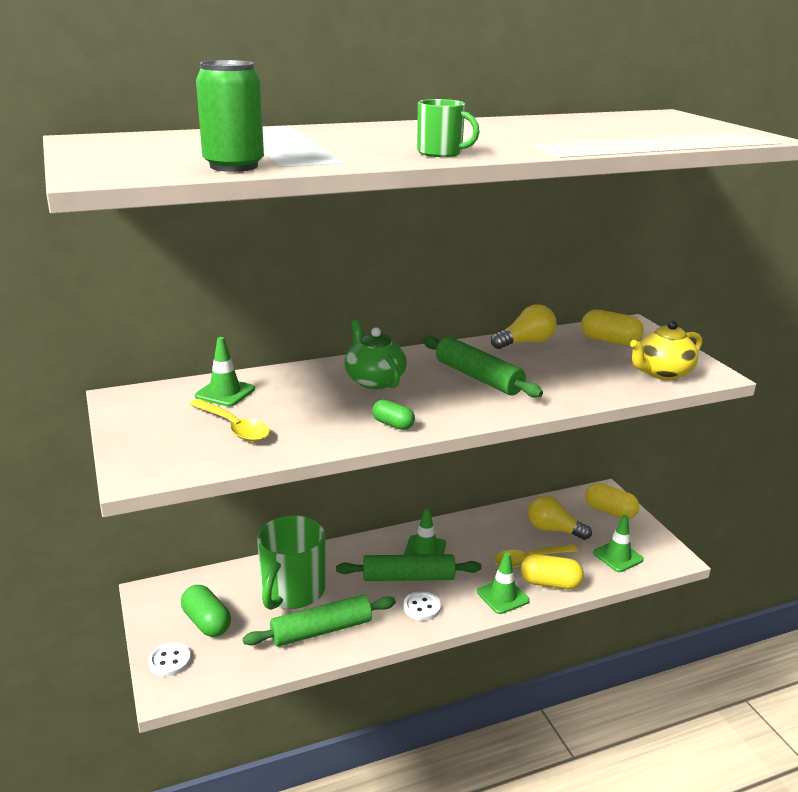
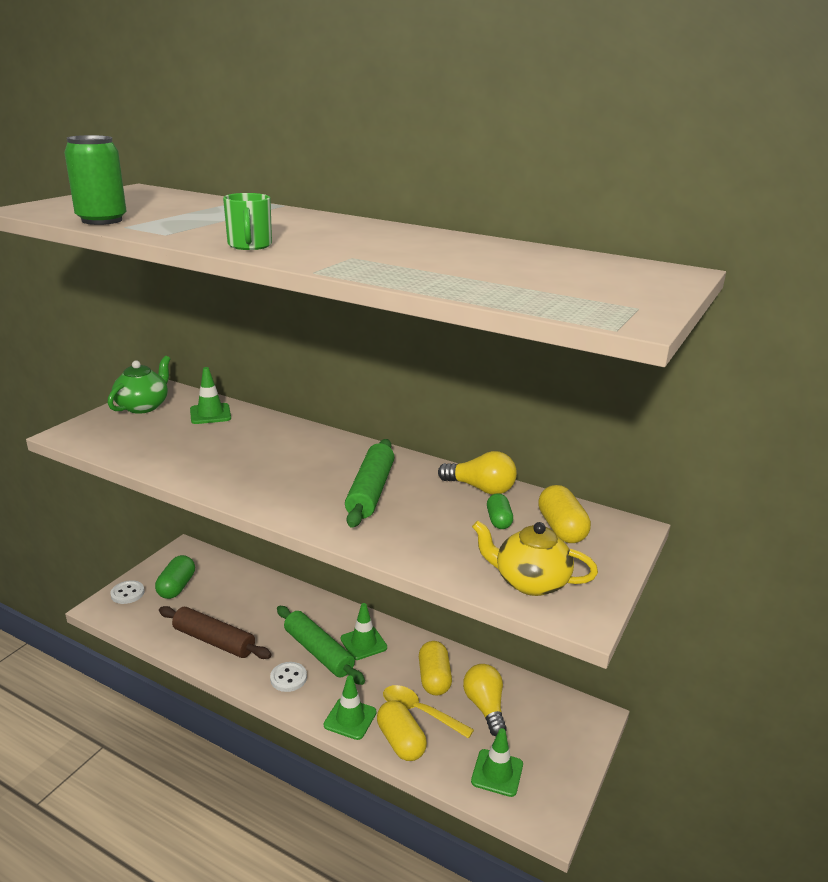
camera: 50 degrees right, 0 degrees up
(233, 427) = (162, 436): yellow spoon -> none
(292, 591) = (243, 604): green mug -> none
(321, 630) = (214, 640): green rolling pin -> brown rolling pin
(374, 381) = (301, 453): green teapot -> green teapot (143, 406)
(393, 424) = (235, 487): green capsule -> green capsule (498, 520)
(610, 511) = (566, 734): yellow capsule -> yellow capsule (434, 678)

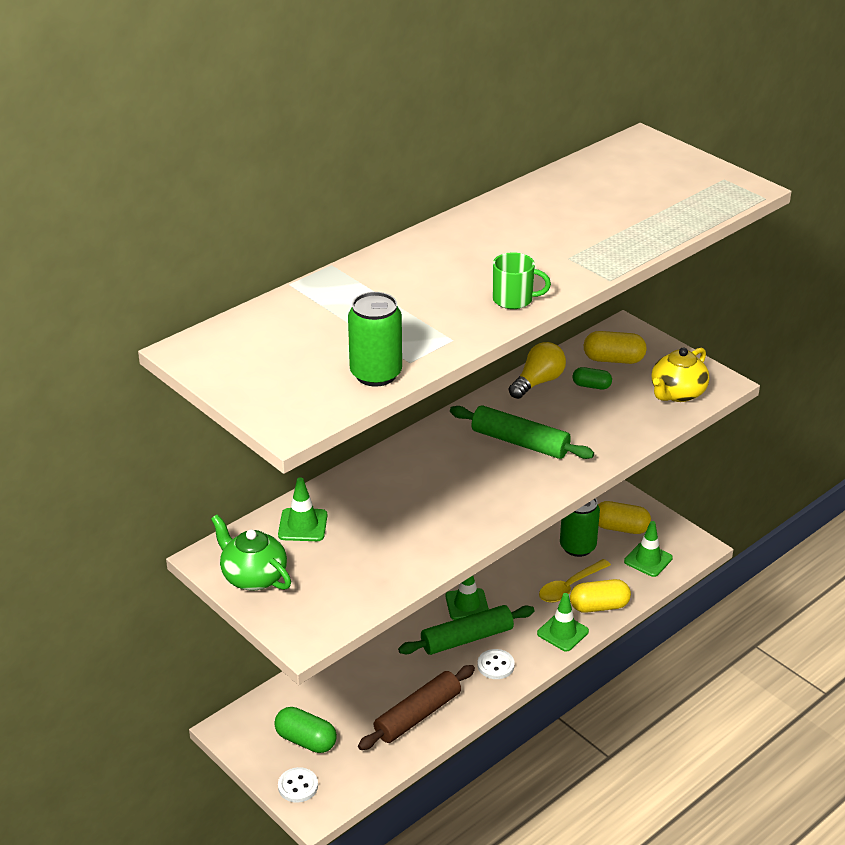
camera: 70 degrees left, 10 degrees up
(434, 678) = (532, 568): yellow capsule -> yellow capsule (620, 528)
(485, 707) = (577, 547): yellow light bulb -> green can

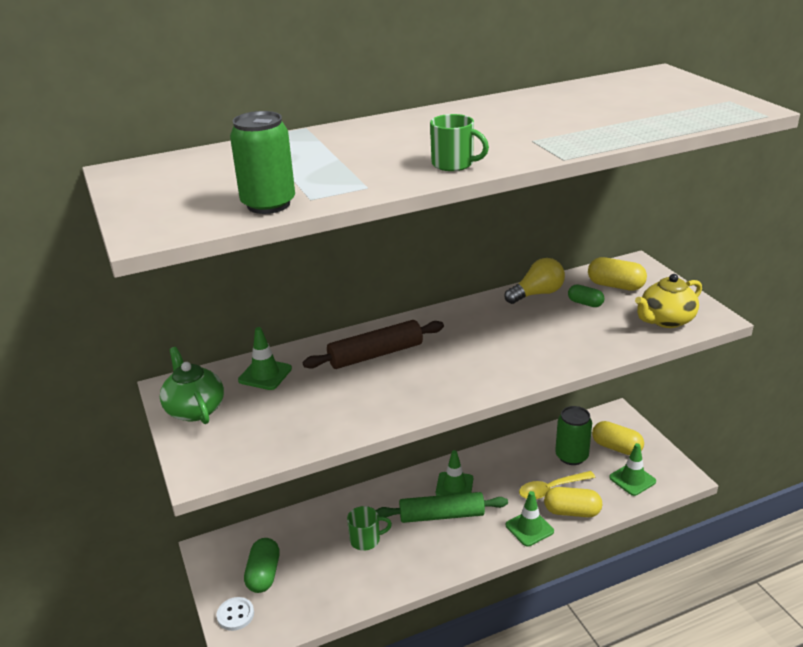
camera: 20 degrees right, 5 degrees down
(306, 740) = (263, 574): green capsule -> green capsule turned 45 degrees clockwise
(398, 681) = (366, 540): none -> green mug
(417, 715) = (368, 574): brown rolling pin -> brown rolling pin (375, 354)
(495, 665) = (456, 545): white button -> none
(520, 442) = (496, 338): green rolling pin -> none

